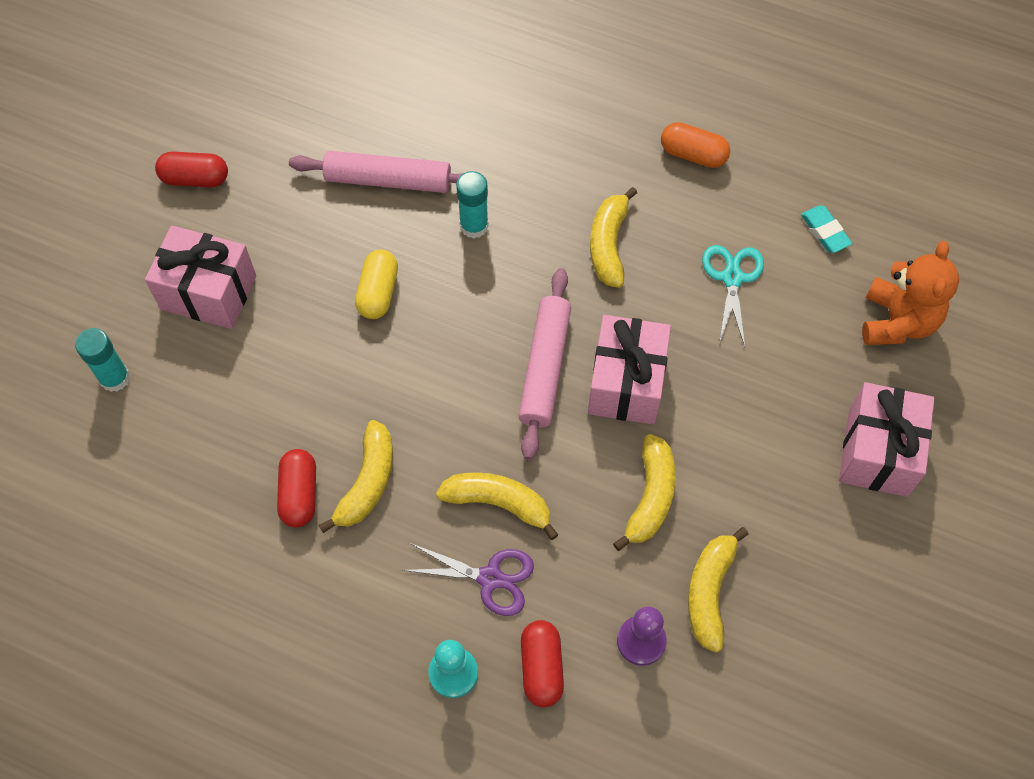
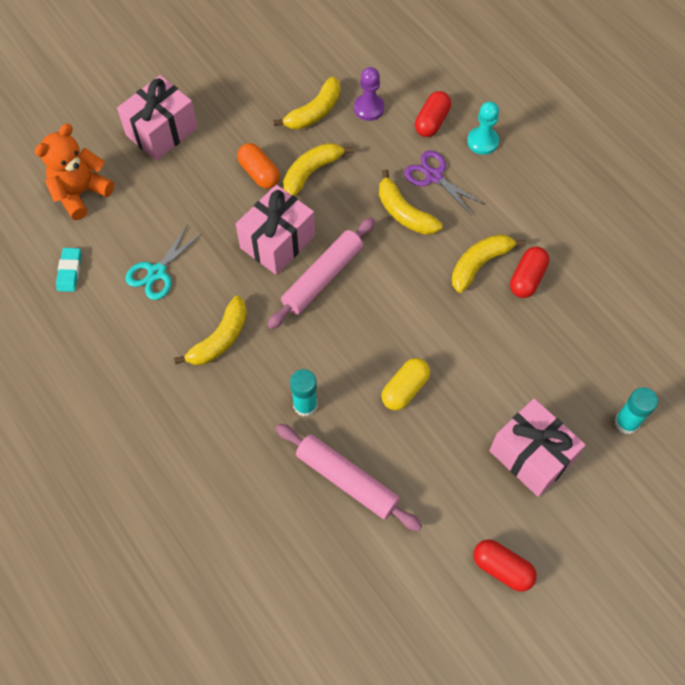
camera: 150 degrees left, 0 degrees up
(693, 154) = (107, 376): orange capsule -> orange capsule (259, 173)

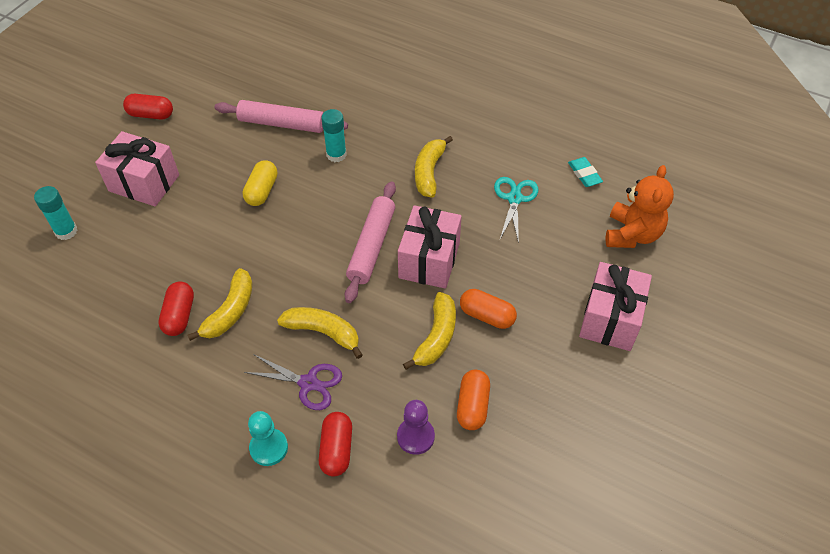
camera: 155 degrees right, 10 degrees down
(314, 112) = (472, 406): yellow banana -> orange capsule

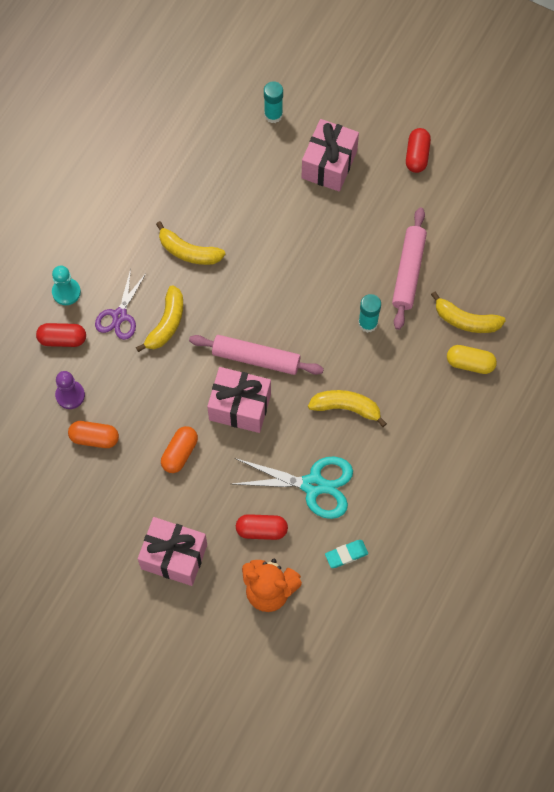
camera: 90 degrees right, 15 degrees up
(179, 315) = (185, 214): red capsule -> red capsule (261, 530)
(262, 191) = (320, 262): yellow capsule -> yellow capsule (470, 363)
(436, 337) = (159, 412): yellow banana -> yellow banana (466, 320)
(514, 199) = (313, 485): turquoise scissors -> turquoise scissors, size x1.51

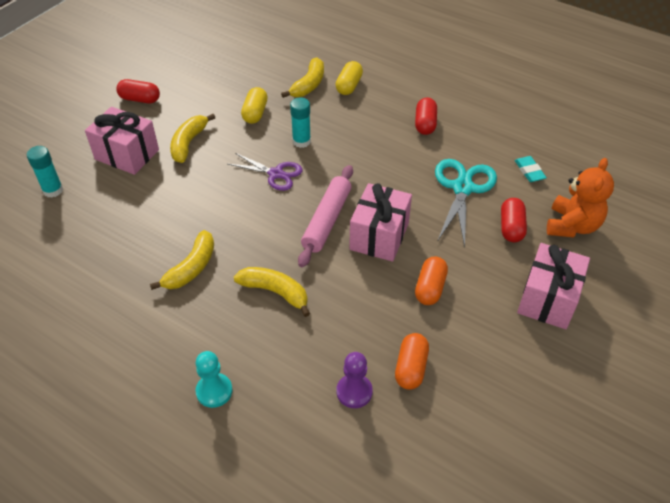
camera: 85 degrees left, 20 degrees down
(62, 339) = (278, 397): red capsule -> red capsule (425, 124)
(119, 315) = (257, 336): purple scissors -> purple scissors (276, 174)
(180, 453) = (430, 288): orange capsule -> orange capsule turned 75 degrees clockwise
(346, 408) = (385, 161): yellow banana -> yellow banana (188, 143)
(408, 272) = (255, 113): pink rolling pin -> yellow capsule

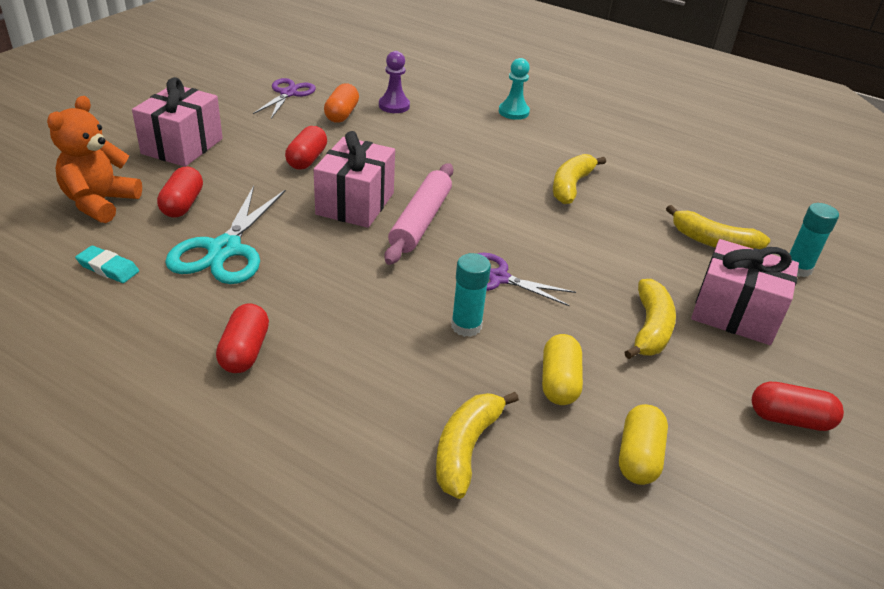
camera: 175 degrees right, 10 degrees down
(275, 292) = (473, 164): yellow banana -> yellow banana (713, 242)
(349, 86) = (380, 444): yellow capsule -> yellow capsule (638, 456)
(430, 288) = (307, 159): orange capsule -> red capsule
(480, 407) = (288, 93): none -> purple scissors
(529, 171) = (108, 268): turquoise eraser -> turquoise eraser turned 45 degrees counterclockwise

